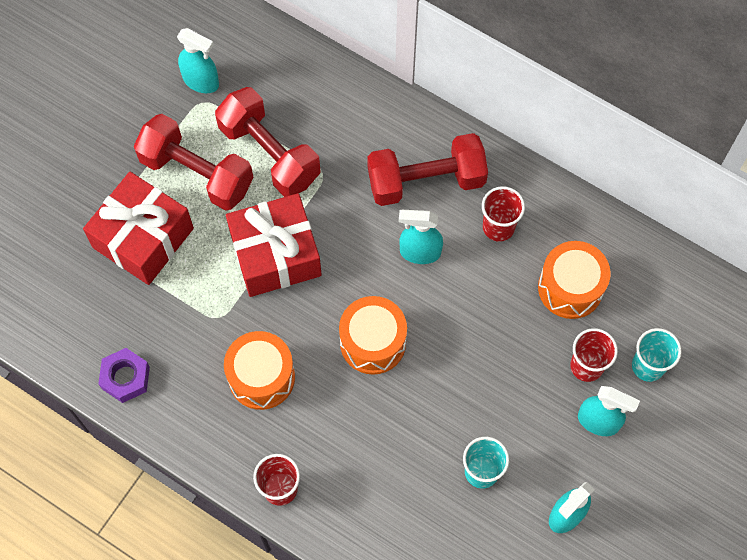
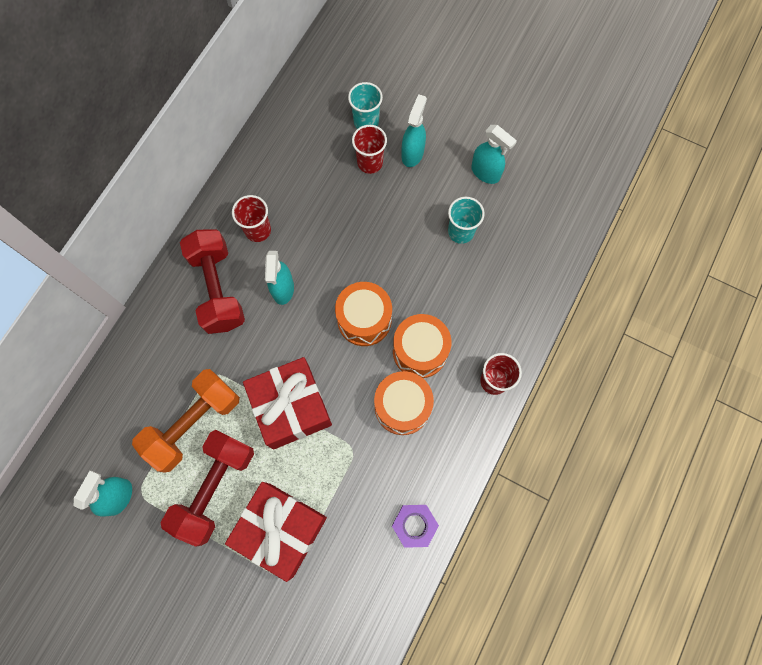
camera: 95 degrees left, 5 degrees up
(269, 153) = (194, 423): red dumbbell -> orange dumbbell
(570, 288) = (307, 176): orange drum -> orange drum (420, 351)

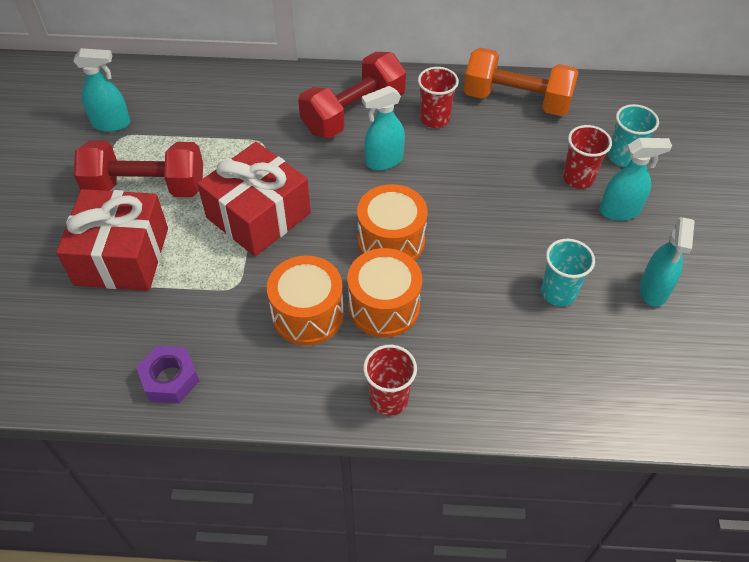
camera: 65 degrees right, 20 degrees down
(194, 423) = (206, 148): orange dumbbell -> orange dumbbell (516, 100)

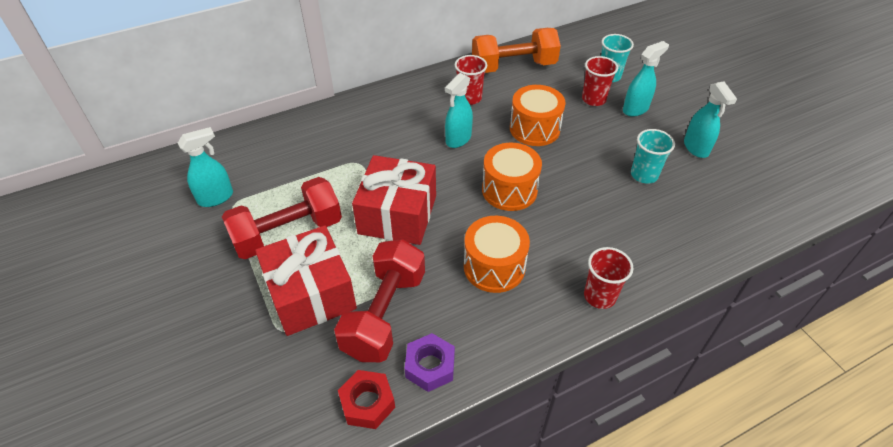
camera: 30 degrees left, 5 degrees down
(92, 382) = (367, 403): none -> red nut
(353, 113) = (408, 116): red dumbbell -> red dumbbell (384, 314)
(384, 306) = (542, 236): orange drum -> orange drum (534, 129)

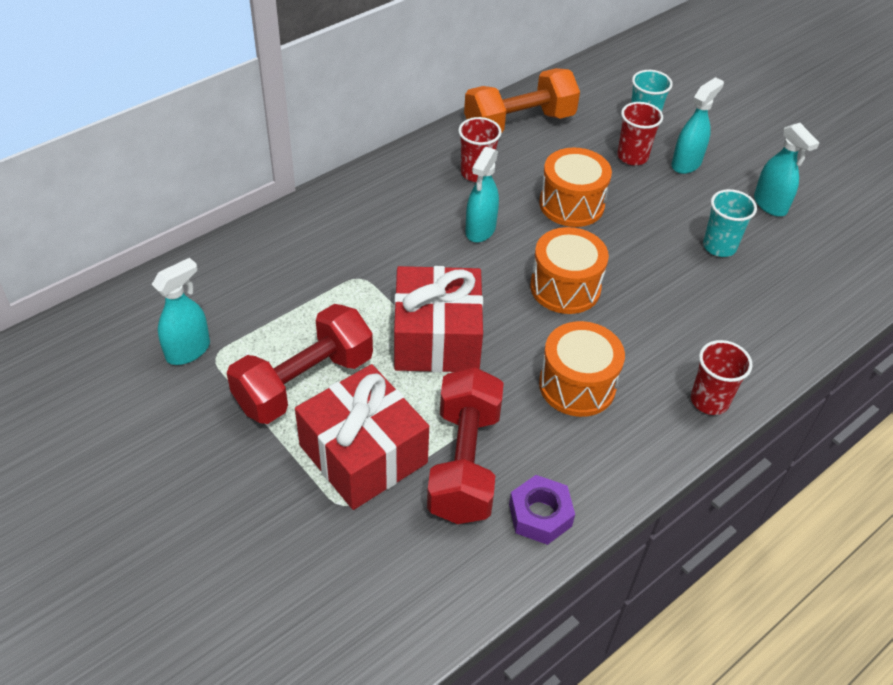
camera: 15 degrees left, 0 degrees up
(367, 403) = (481, 570): red nut -> none

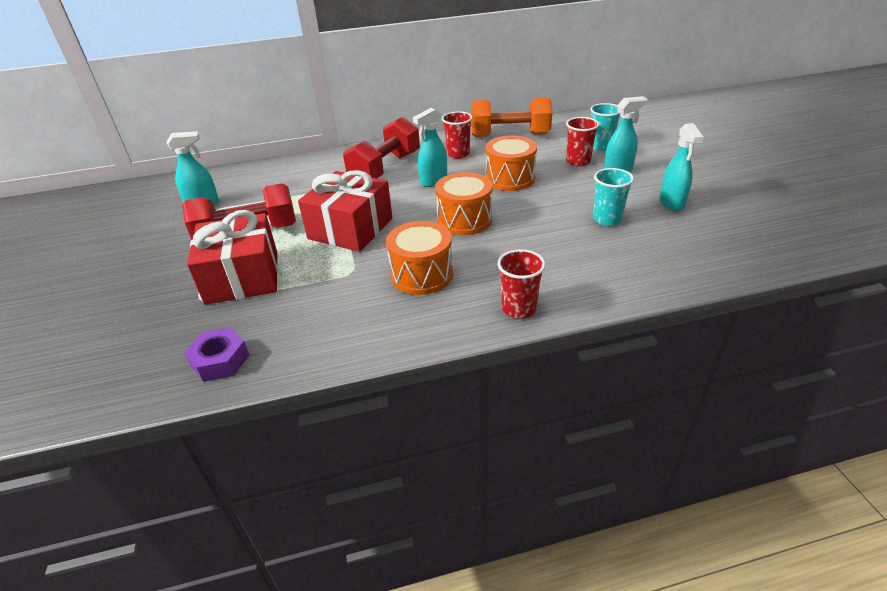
camera: 30 degrees right, 10 degrees down
(464, 463) = (299, 299): red dumbbell -> red dumbbell (385, 168)
(540, 515) = (321, 344): purple nut -> purple nut (220, 360)

